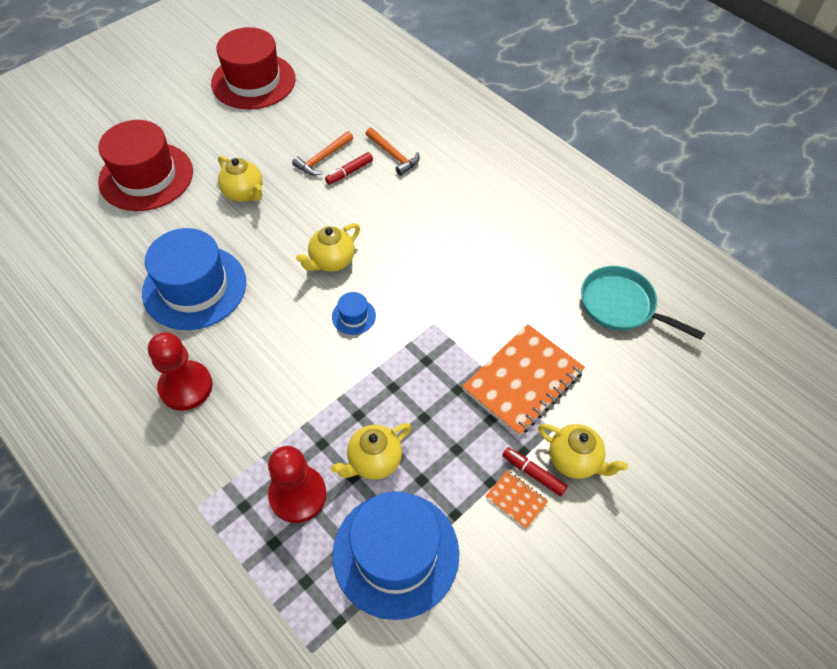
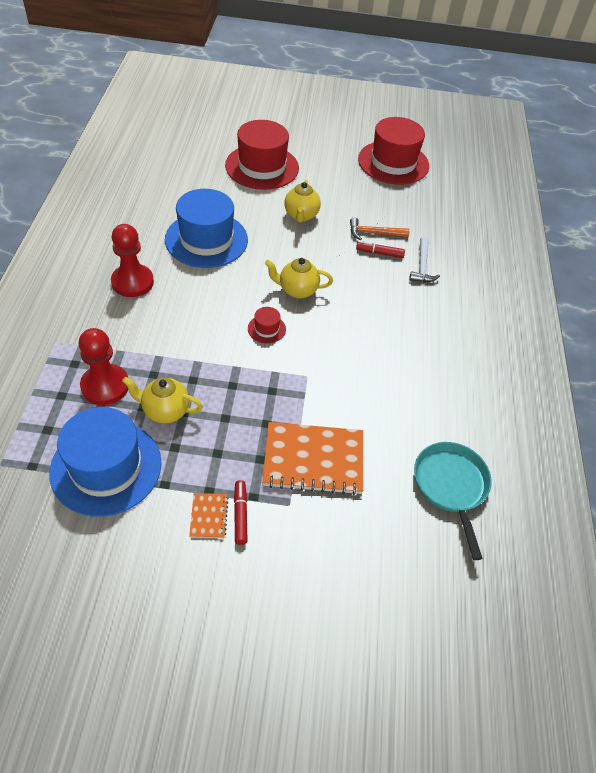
camera: 45 degrees right, 5 degrees down
(353, 316) = (266, 329): blue hat -> red hat
(393, 155) = (422, 266): orange hammer -> white hammer
(574, 460) = (276, 536): yellow teapot -> none

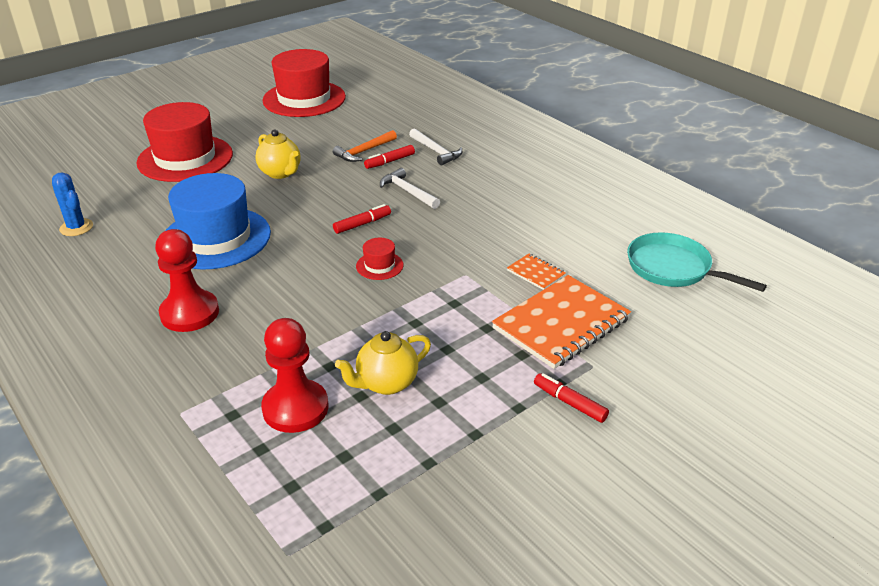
camera: 40 degrees left, 15 degrees down
(106, 467) = (401, 466): blue hat -> none
(149, 181) = (76, 227): none -> blue cactus
(209, 516) = (548, 425): orange notebook -> orange notebook (536, 273)
(297, 290) = (362, 224): yellow teapot -> red marker
(358, 286) = (407, 192): none -> white hammer

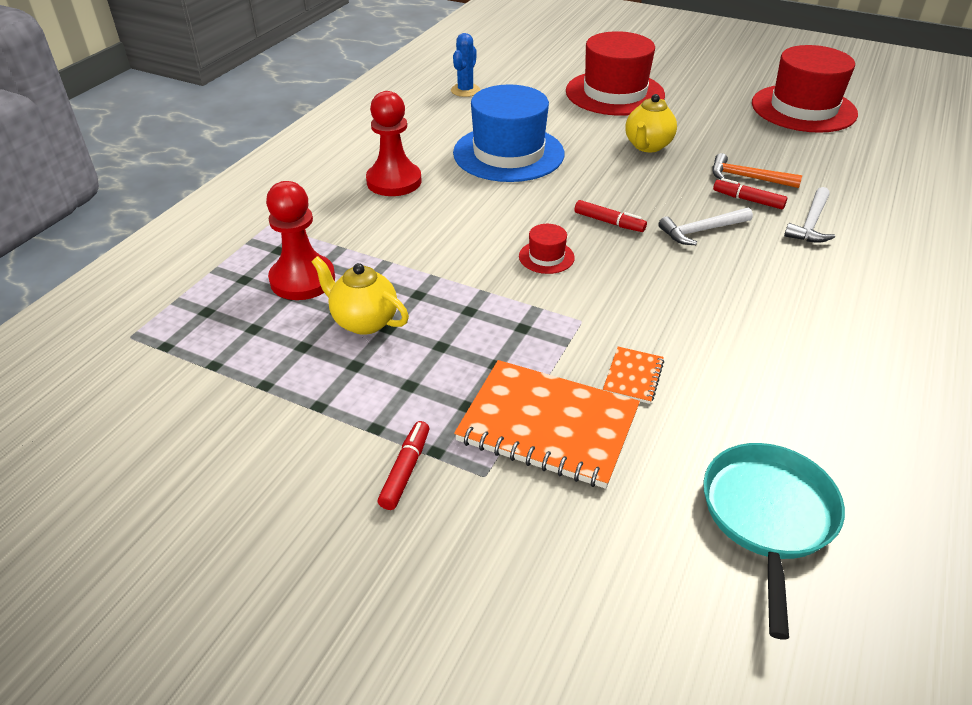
camera: 65 degrees right, 5 degrees up
(407, 192) = (701, 231): white hammer -> white hammer turned 135 degrees counterclockwise

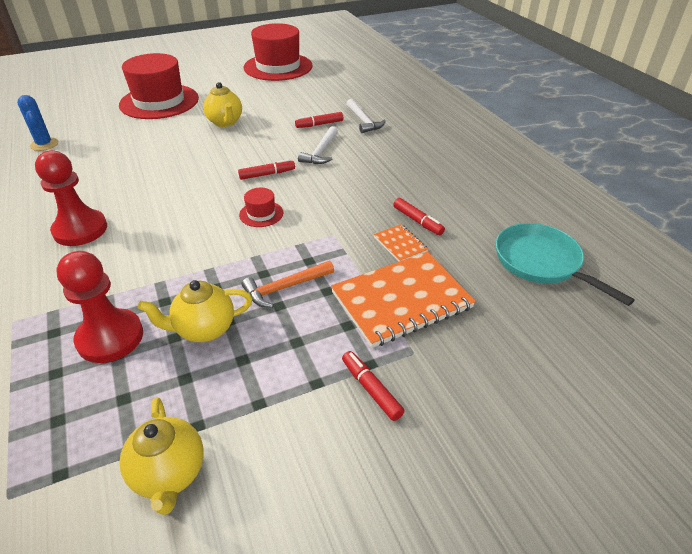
camera: 50 degrees left, 0 degrees up
(210, 400) = (170, 474): none -> yellow teapot
(508, 153) = (142, 168): blue hat -> none
(691, 368) = (417, 221): none -> red marker
(747, 178) = (302, 113): orange hammer -> orange hammer (285, 288)

